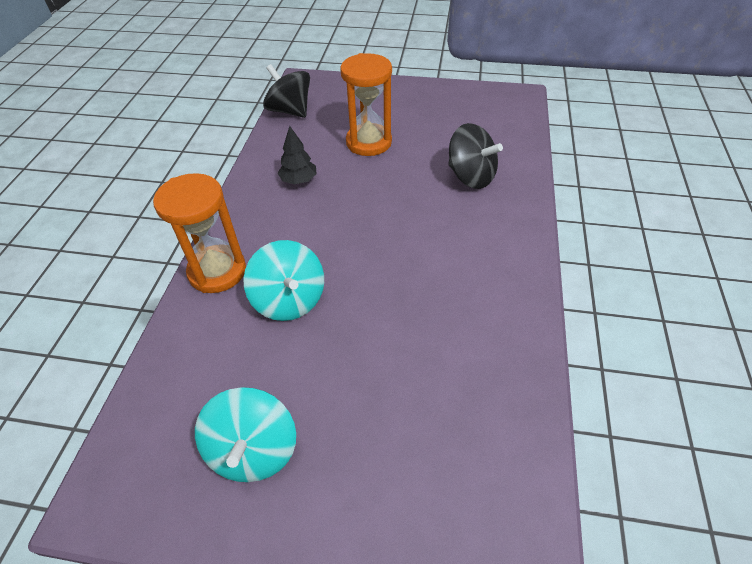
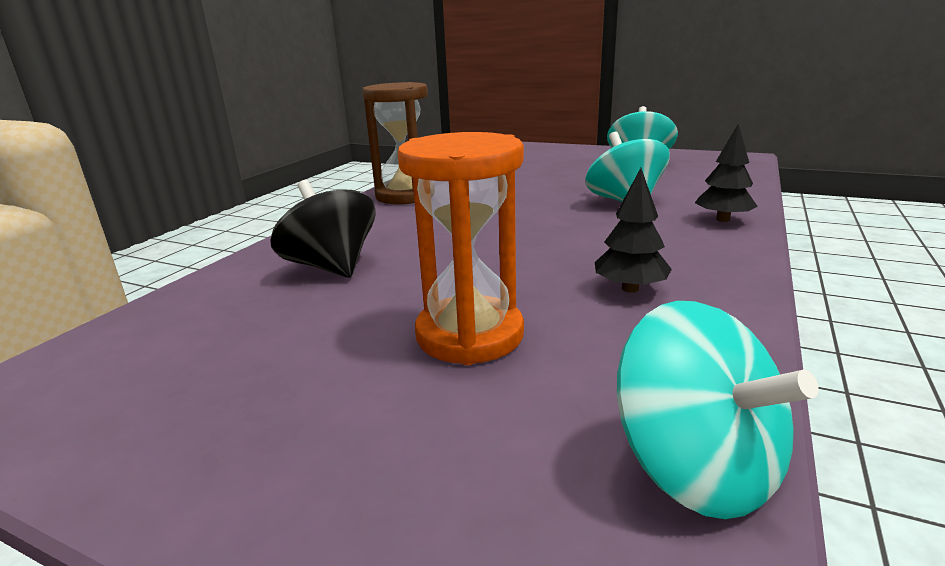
camera: 165 degrees left, 25 degrees down
(217, 271) = (722, 219): orange hourglass -> black tree
(290, 111) = (696, 467): black spinning top -> turquoise spinning top
(504, 290) = (405, 196): none -> brown hourglass

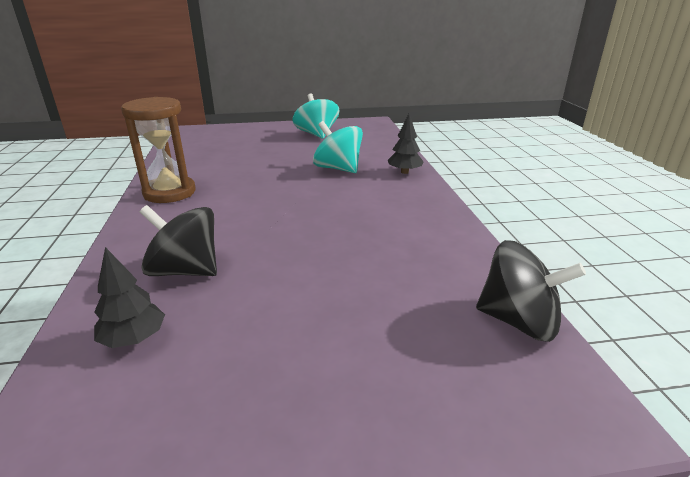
camera: 35 degrees left, 5 degrees up
(470, 335) = (345, 291): orange hourglass -> none
(630, 288) = (401, 232): black tree -> black tree (134, 339)
(696, 467) = (519, 321): turquoise spinning top -> black spinning top

